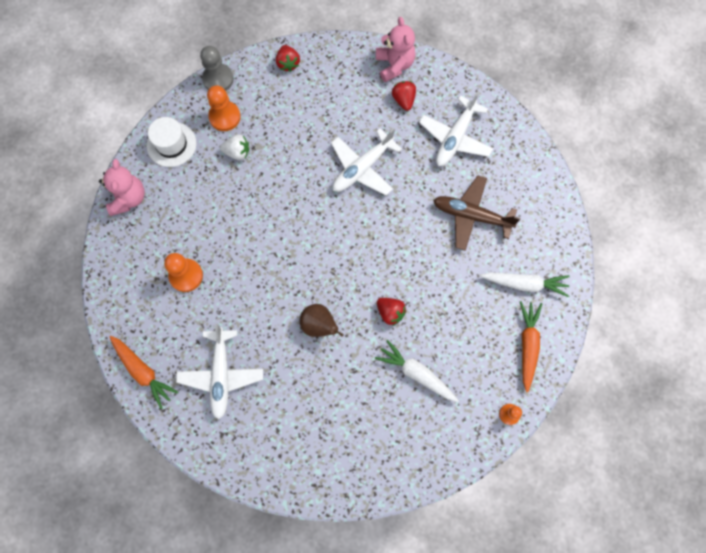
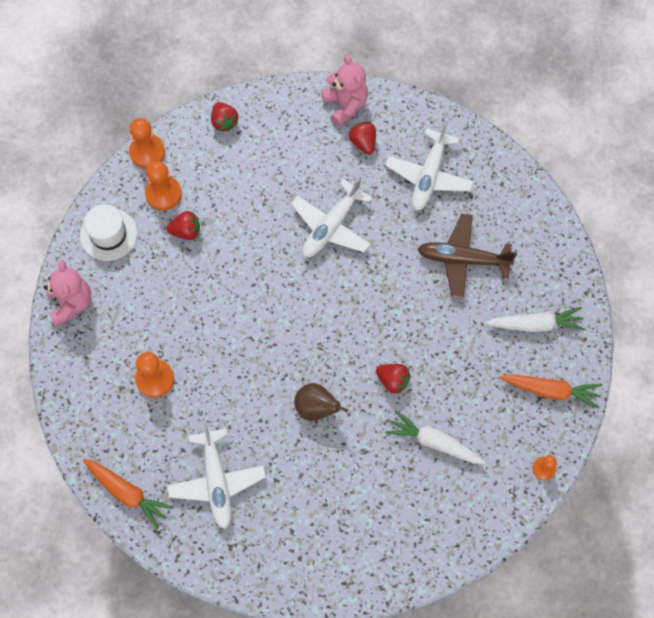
camera: 10 degrees left, 5 degrees down
(218, 79) = (147, 152): grey pawn -> orange pawn
(237, 152) = (186, 231): white strawberry -> red strawberry
(527, 345) = (550, 391): orange carrot -> orange carrot turned 105 degrees clockwise

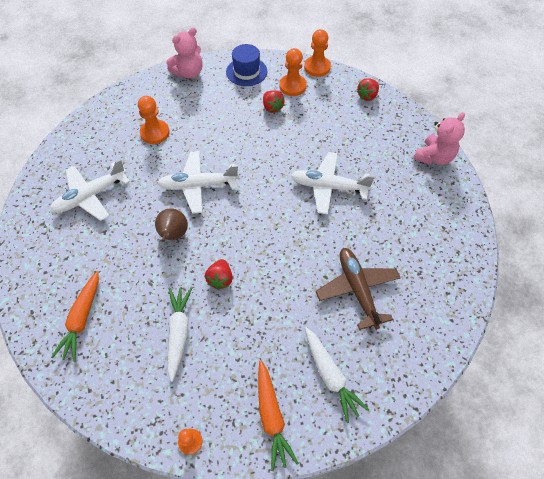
camera: 65 degrees right, 10 degrees down
(108, 234) = (246, 72): white hat -> blue hat
(127, 493) = (65, 150): orange carrot -> orange carrot (82, 319)
(363, 143) = (411, 180): red strawberry -> none
(429, 176) = (415, 235): white plane -> white plane (198, 186)

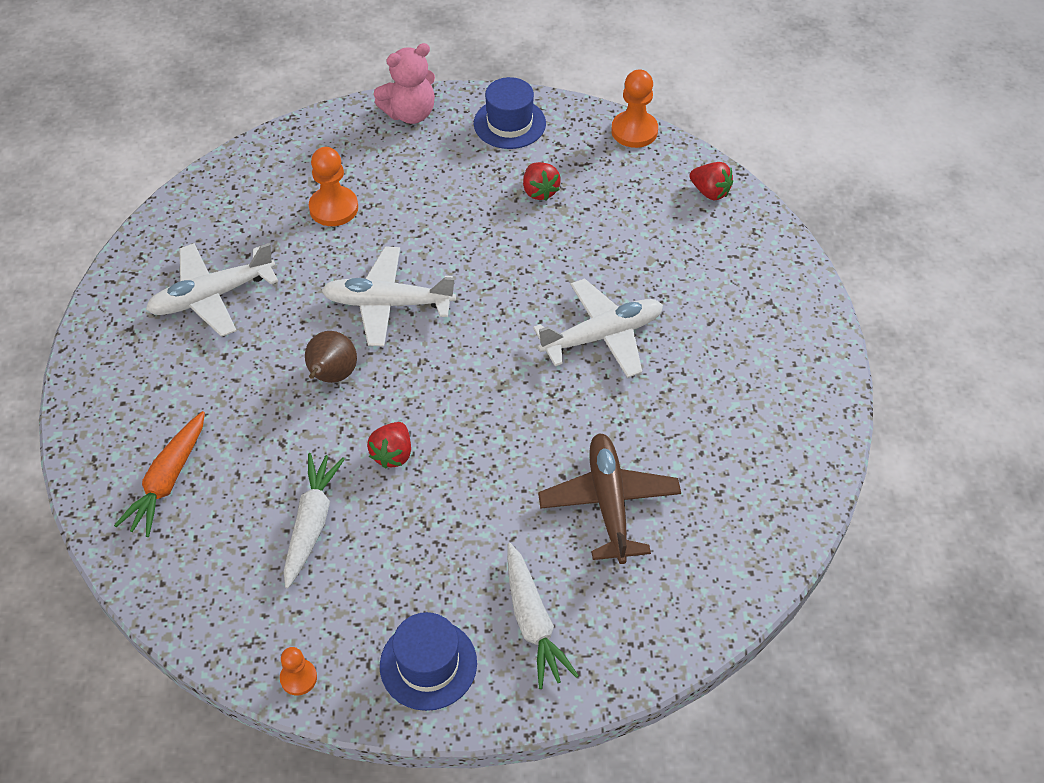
camera: 10 degrees right, 5 degrees down
(271, 416) = (428, 664): orange carrot -> blue hat
(292, 86) = (583, 159): orange pawn -> none
(328, 187) = (602, 335): white plane -> white plane turned 135 degrees clockwise
(367, 96) = (710, 192): red strawberry -> red strawberry turned 105 degrees counterclockwise
(434, 157) = (797, 311): pink teddy bear -> none

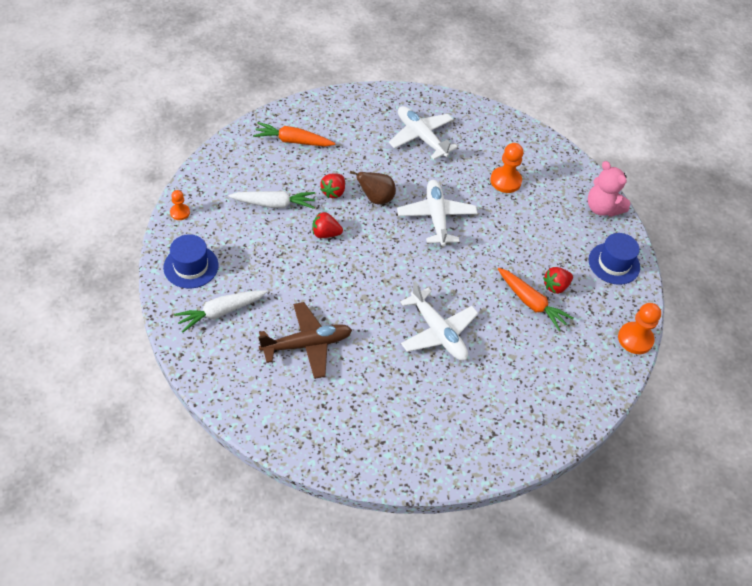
camera: 75 degrees right, 0 degrees up
(564, 223) = (531, 303): none -> orange carrot
(710, 192) = (590, 391): red strawberry -> red strawberry (333, 192)

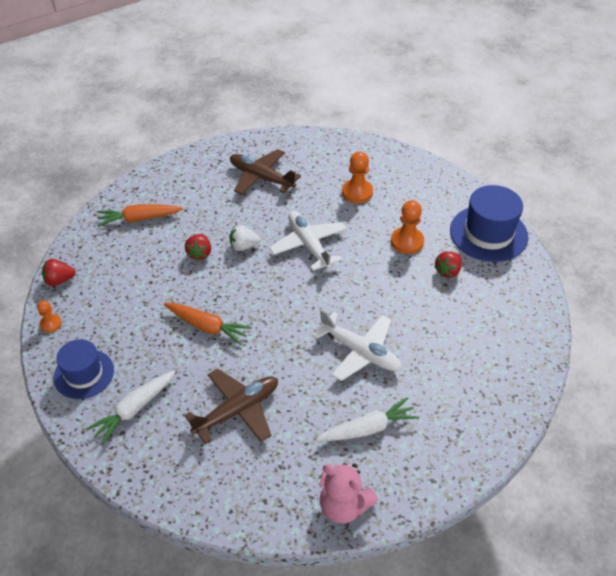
camera: 15 degrees left, 5 degrees down
(274, 204) = (145, 284): white carrot -> white carrot (368, 428)
(325, 234) = (209, 295): red strawberry -> red strawberry (59, 280)
(376, 198) = (243, 246): brown pear -> white strawberry
(421, 137) = (261, 177): white plane -> brown plane
(531, 303) = (433, 294): orange carrot -> orange carrot (207, 326)
(602, 208) = (454, 189): pink teddy bear -> pink teddy bear (344, 506)
(614, 263) = (488, 233): blue hat -> blue hat, size x1.52
(635, 339) = (541, 294): orange pawn -> orange pawn (407, 241)

